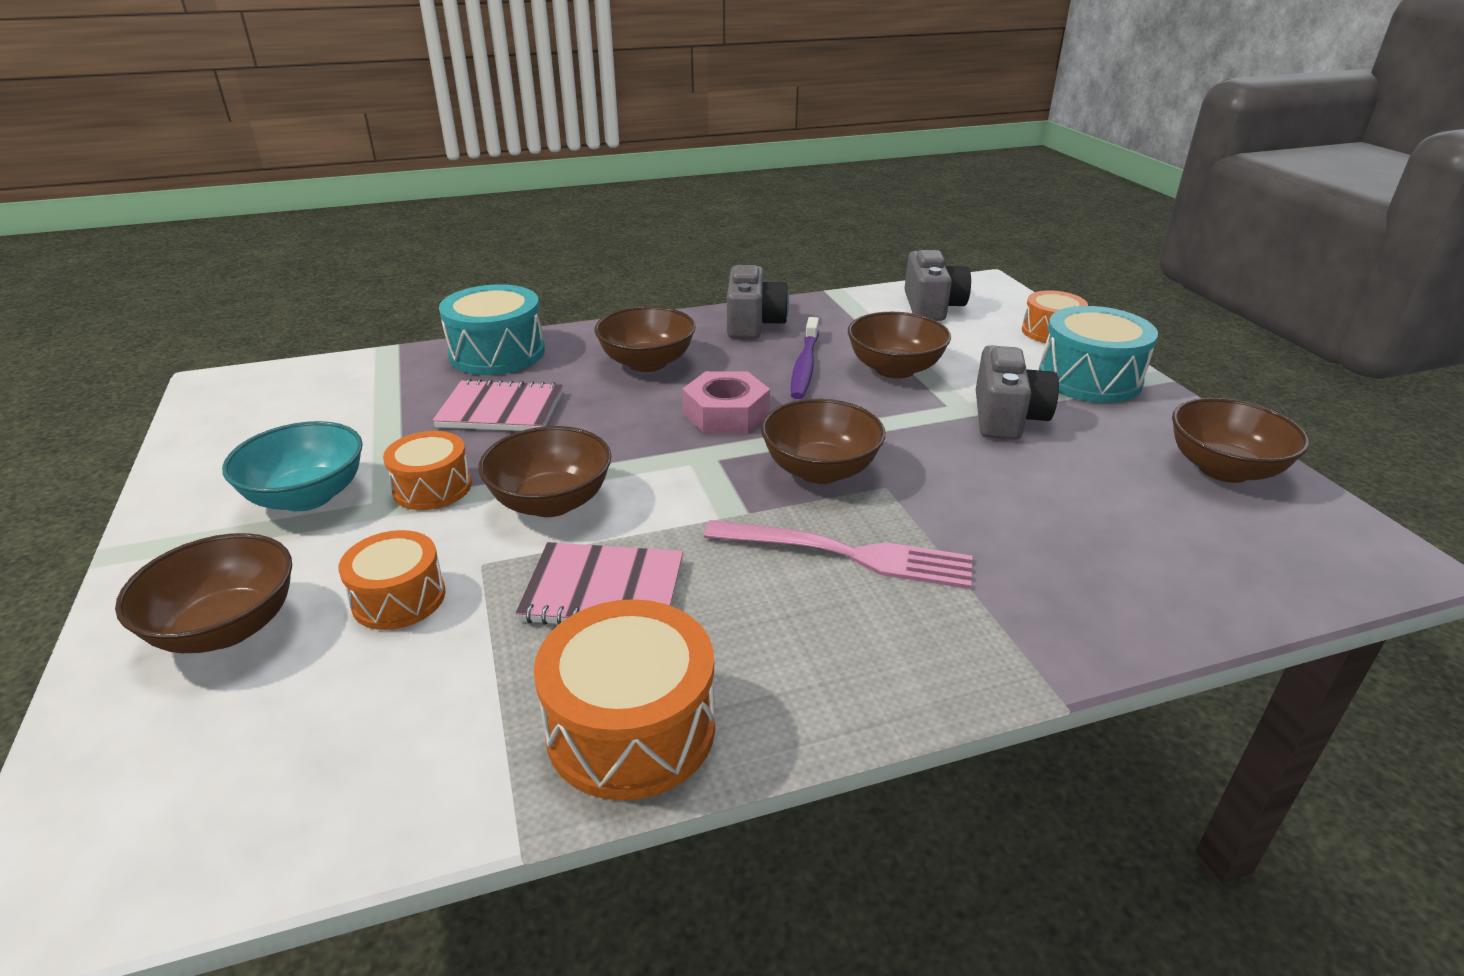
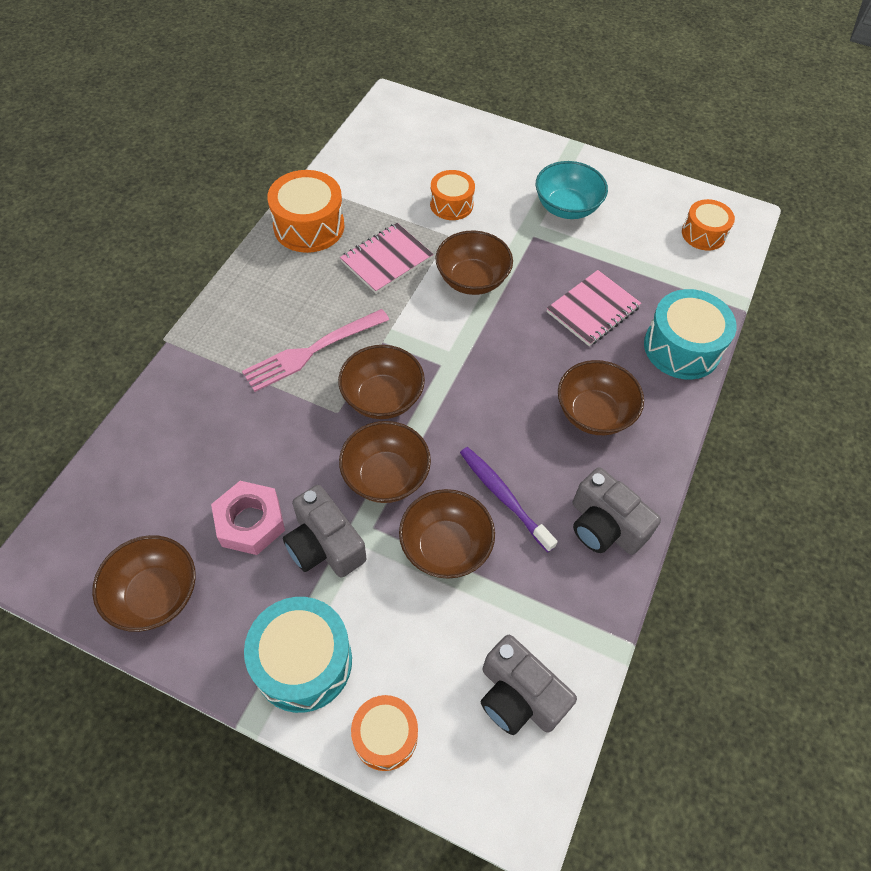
camera: 130 degrees right, 25 degrees up
(226, 628) = (484, 159): brown bowl -> brown bowl (385, 476)
(432, 487) = (531, 248): orange drum -> orange drum (703, 234)
(726, 414) = (484, 404): pink nut -> pink nut (250, 522)

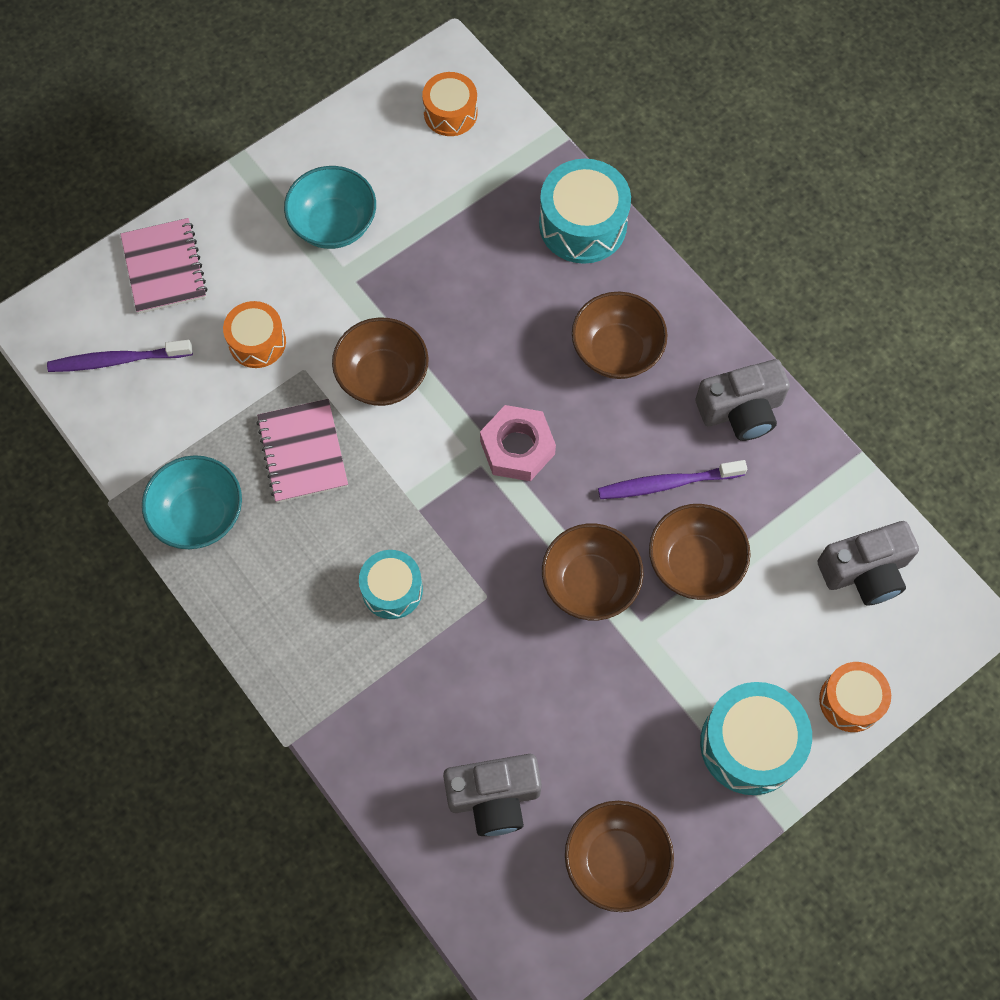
camera: 60 degrees left, 10 degrees up
(250, 522) = (578, 737): pink nut -> pink nut (517, 448)
(309, 226) = (199, 515): orange drum -> turquoise bowl
(312, 351) = (392, 589): pink fork -> turquoise drum
(324, 545) = (638, 675): grey camera -> grey camera (494, 797)
(382, 398) = (492, 543): brown bowl -> none
(392, 145) = (117, 360): none -> purple toothbrush
(593, 310) = (491, 279): pink notebook -> pink notebook (165, 268)

